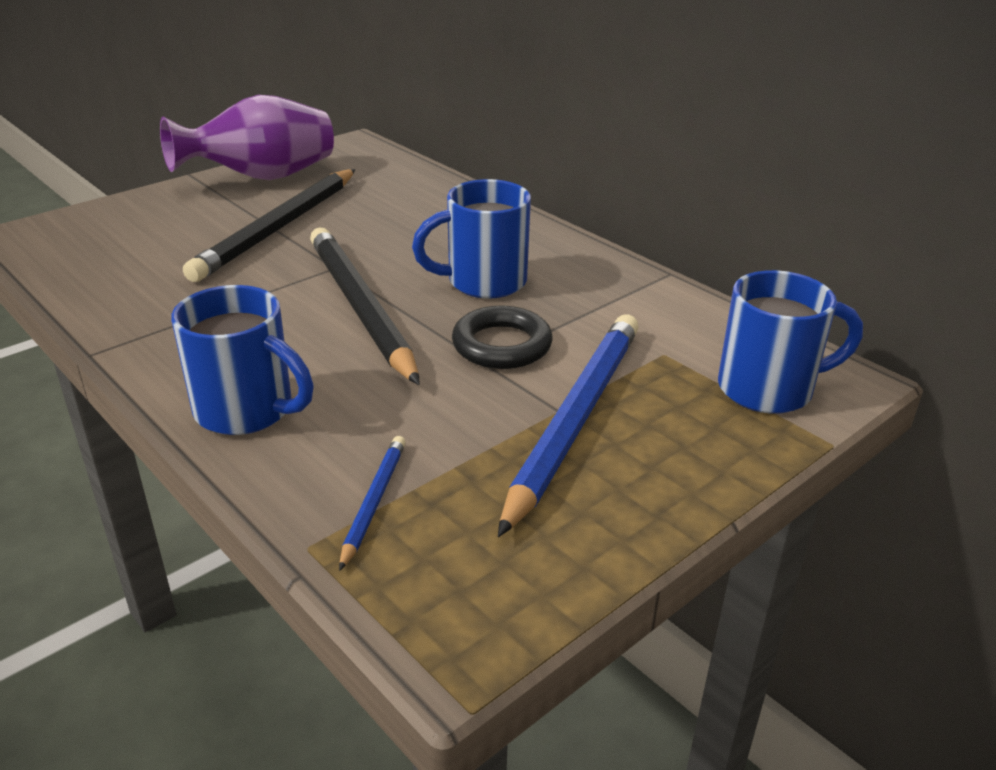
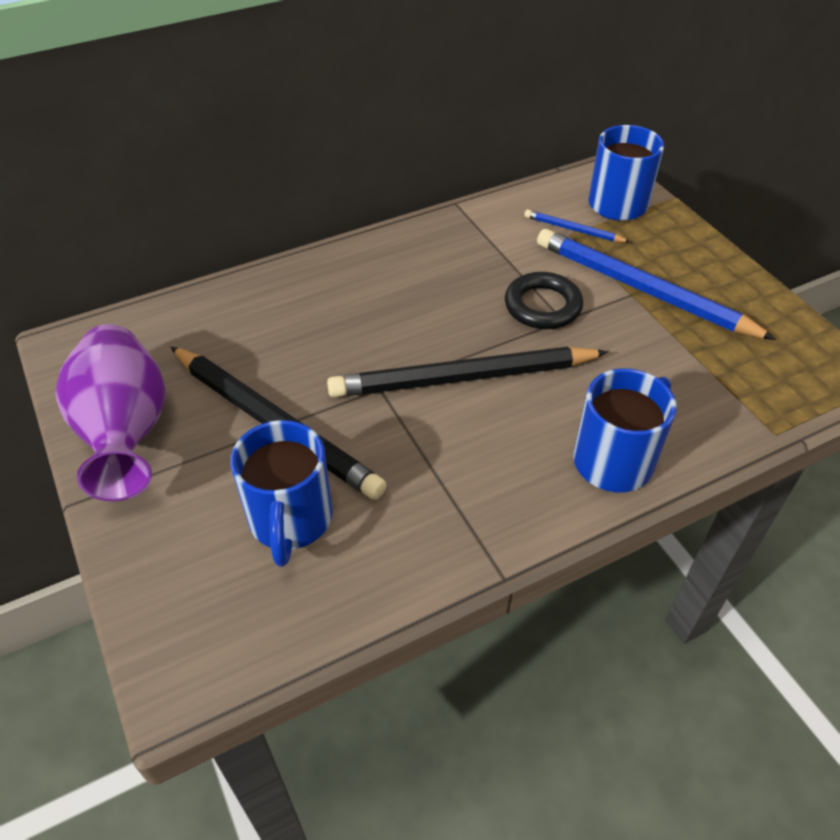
camera: 75 degrees left, 15 degrees up
(374, 502) = (729, 397): blue pencil -> blue pencil (573, 230)
(484, 282) = (440, 299): blue mug -> blue mug (290, 520)

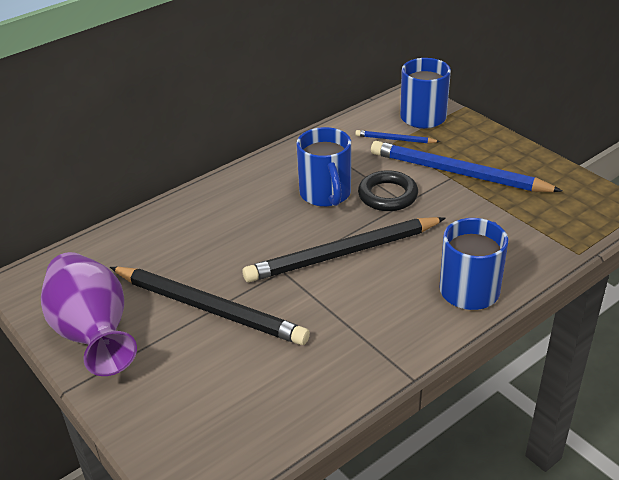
camera: 10 degrees left, 10 degrees down
(290, 520) = (243, 370): blue mug -> blue mug (325, 194)

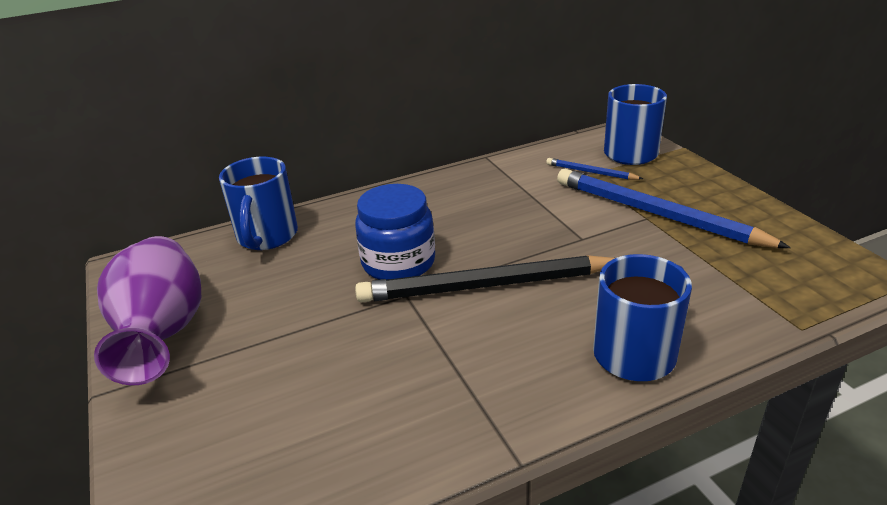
camera: 15 degrees right, 5 degrees down
(209, 308) = (303, 325): black pencil -> none
(264, 244) = (398, 262): none -> blue jar
(325, 194) = (490, 219): blue mug -> blue mug (267, 237)
(387, 195) = (563, 228): black ring -> none

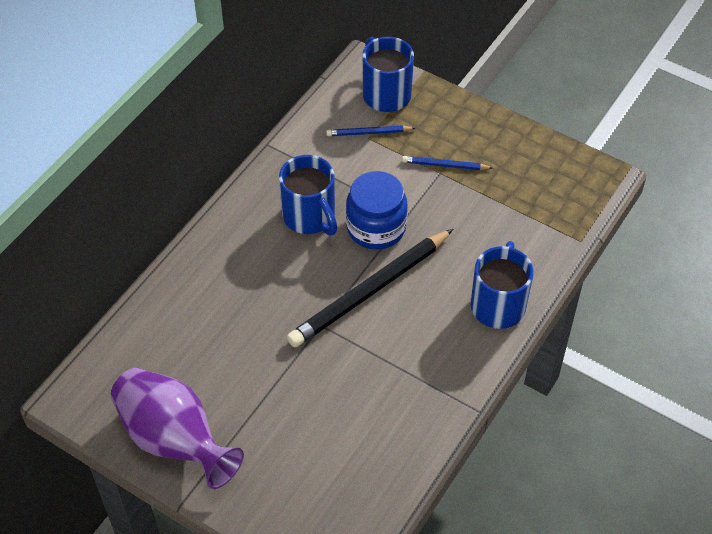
camera: 35 degrees left, 20 degrees up
(267, 237) = (159, 318): blue mug -> blue mug (310, 217)
(398, 262) = (290, 297): blue jar -> blue jar (376, 228)
(656, 214) = (445, 165): blue pencil -> blue pencil, size x0.46

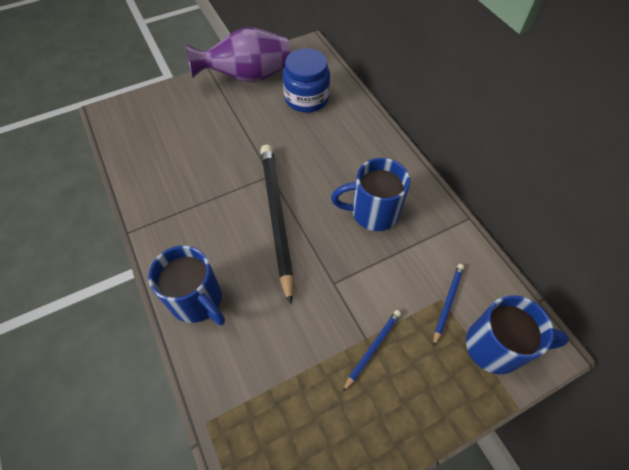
camera: 120 degrees right, 5 degrees up
(376, 228) = (334, 252): blue jar -> blue jar (306, 98)

